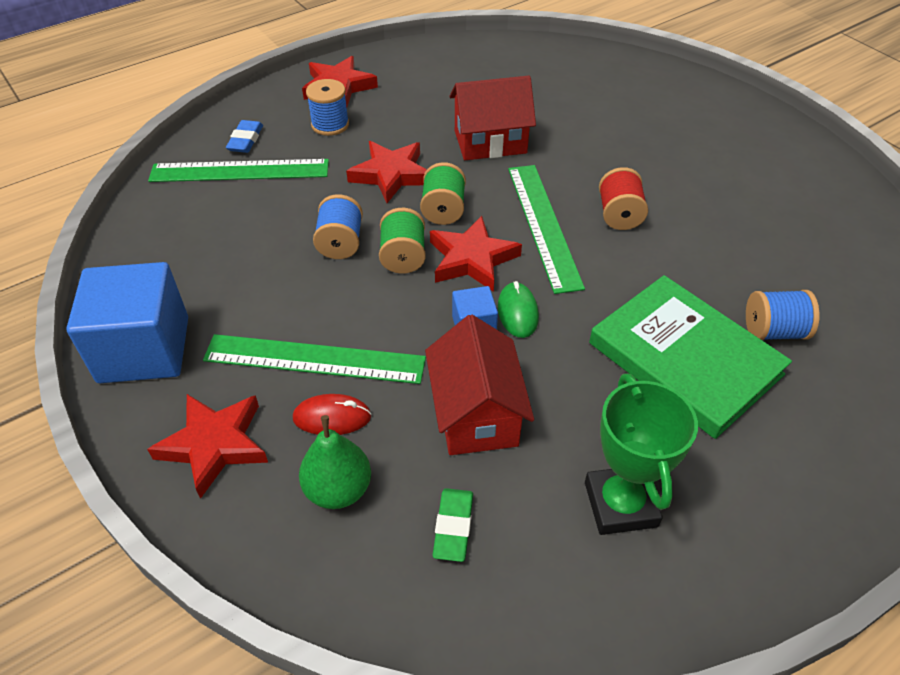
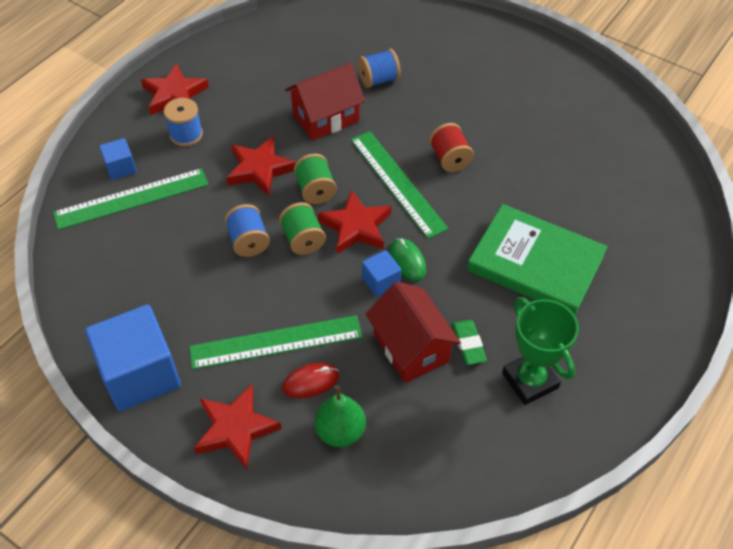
camera: 20 degrees left, 5 degrees up
(245, 140) = (121, 168): blue eraser -> blue cube
(453, 527) = (429, 431): green eraser -> green eraser (468, 344)
(773, 331) = (587, 224): blue spool -> blue spool (378, 80)

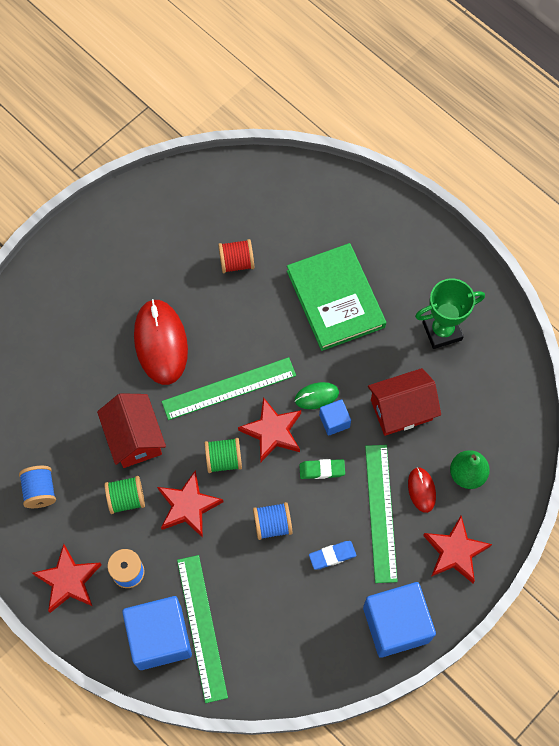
camera: 80 degrees left, 15 degrees up
(121, 168) = (160, 637): blue cube -> blue cube, size x2.11
(218, 300) = (332, 556): none -> blue eraser
(303, 239) = (278, 478): green spool -> green spool (126, 499)
(378, 80) = (93, 381): blue spool -> blue spool (40, 491)
(434, 122) = (161, 343): none -> red mouse
(450, 159) = (209, 339): red spool -> red spool (236, 262)
(468, 344) = (404, 367): green eraser -> green eraser (322, 470)
(535, 263) = (335, 299): green book -> green book turned 60 degrees counterclockwise

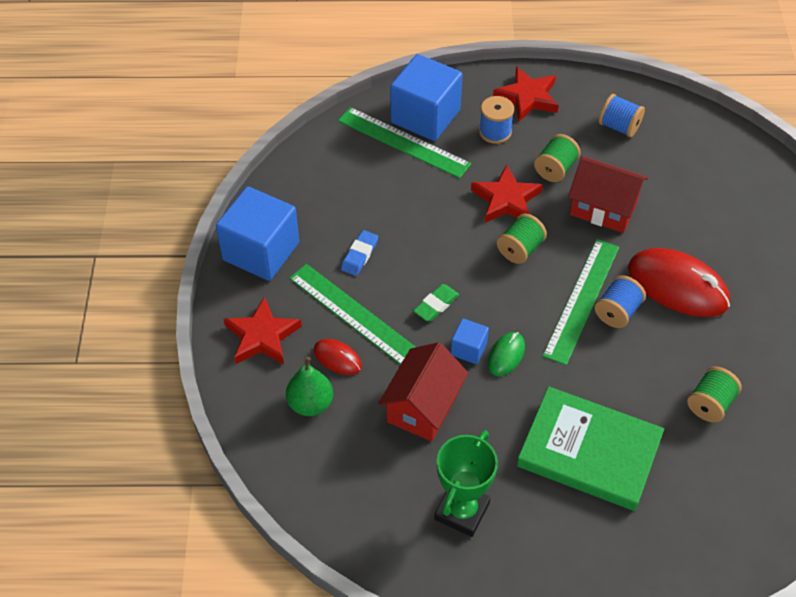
camera: 135 degrees right, 15 degrees down
(236, 262) = (710, 404): red spool -> green spool
(272, 431) = (508, 299): red star -> none
(272, 524) = (429, 238): blue spool -> blue spool (617, 312)

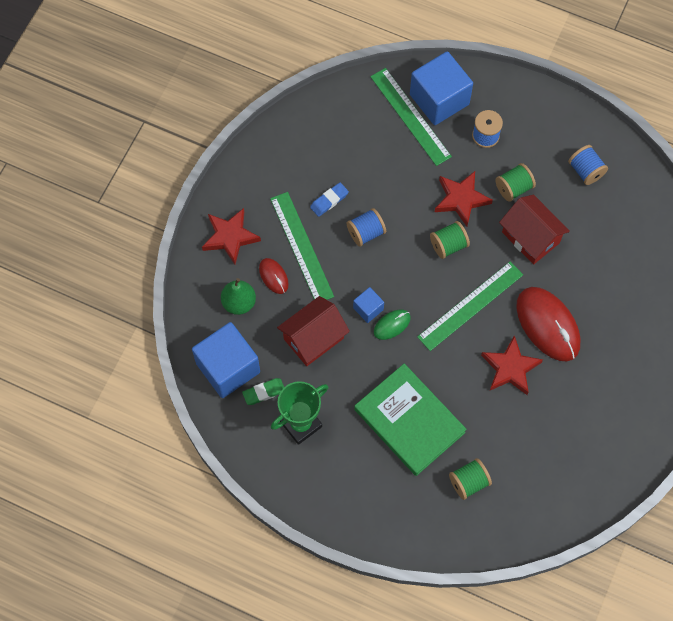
camera: 25 degrees right, 15 degrees up
(261, 251) = (260, 167): blue cube -> blue cube (228, 368)
(436, 305) = (363, 264): green eraser -> green eraser (264, 392)
(527, 98) = (528, 115): red star -> red star (510, 368)
(617, 312) = (491, 326): blue spool -> blue spool (366, 233)
(710, 404) = (515, 424): green spool -> green spool (469, 482)

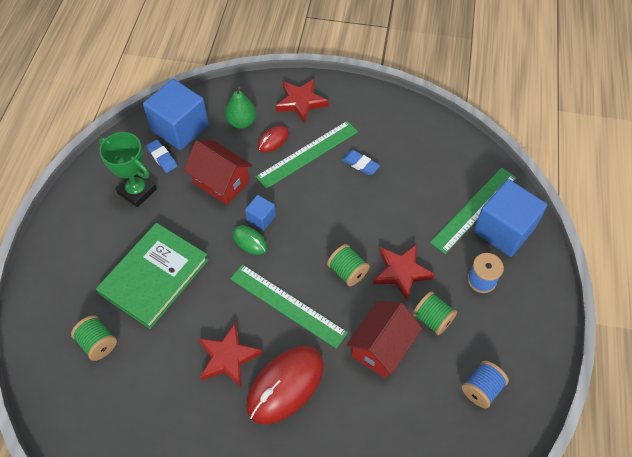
camera: 75 degrees right, 10 degrees down
(264, 392) = (162, 158): green eraser -> blue eraser
(366, 233) = (338, 199): blue spool -> none

